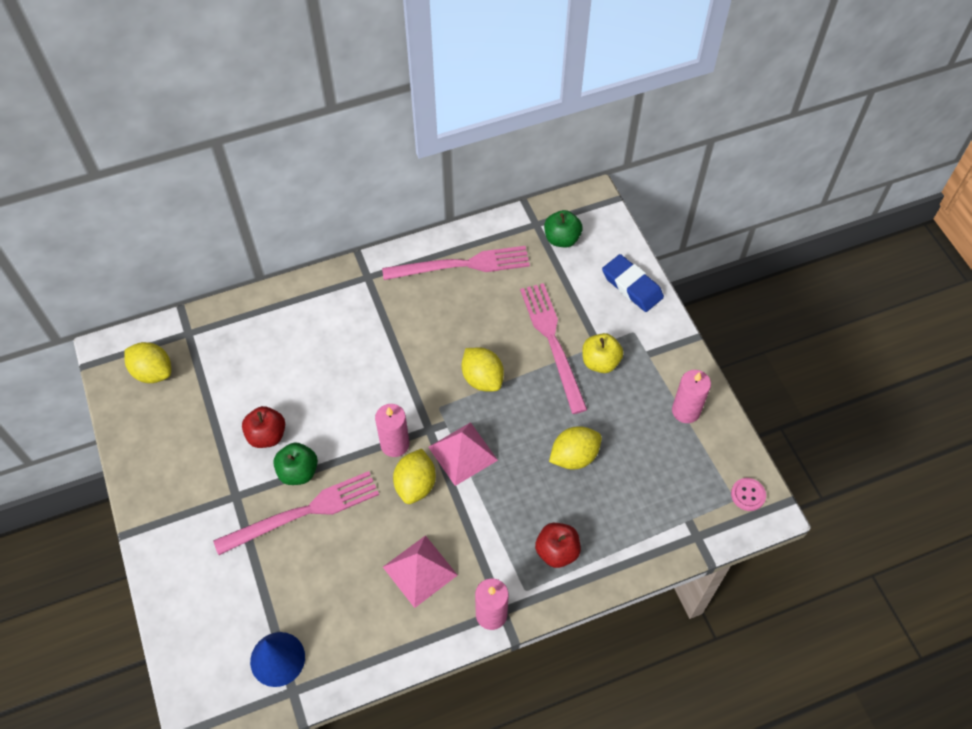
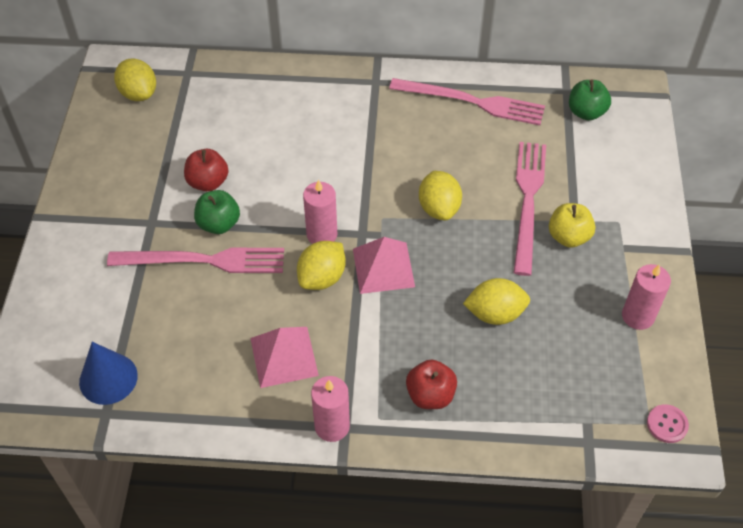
camera: 25 degrees right, 5 degrees down
(632, 286) = (638, 179): blue eraser -> none

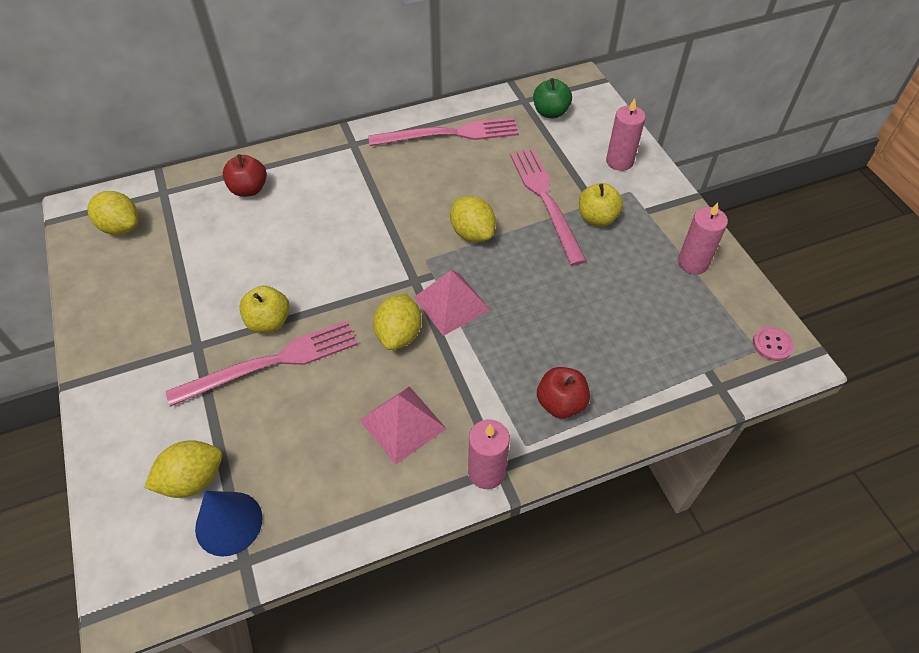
camera: 25 degrees left, 0 degrees up
(208, 182) = (237, 286): red apple -> red apple (249, 189)
(219, 224) = (269, 322): green apple -> yellow apple
(322, 234) = (377, 295): pink candle -> pink candle (619, 161)
(495, 313) = (574, 306): yellow lemon -> yellow lemon (192, 479)

